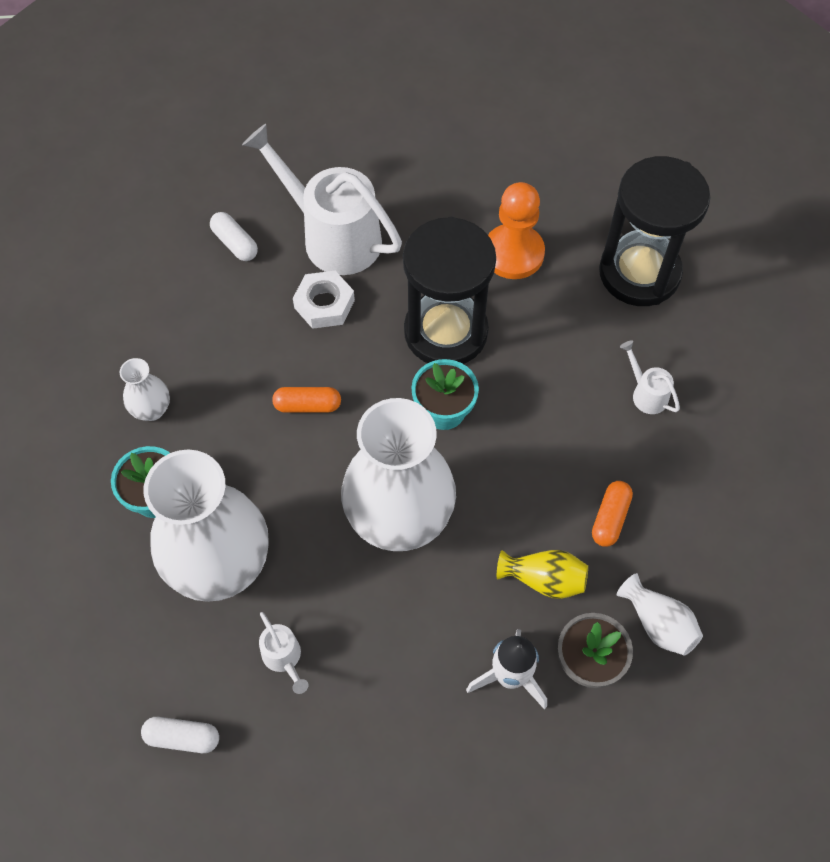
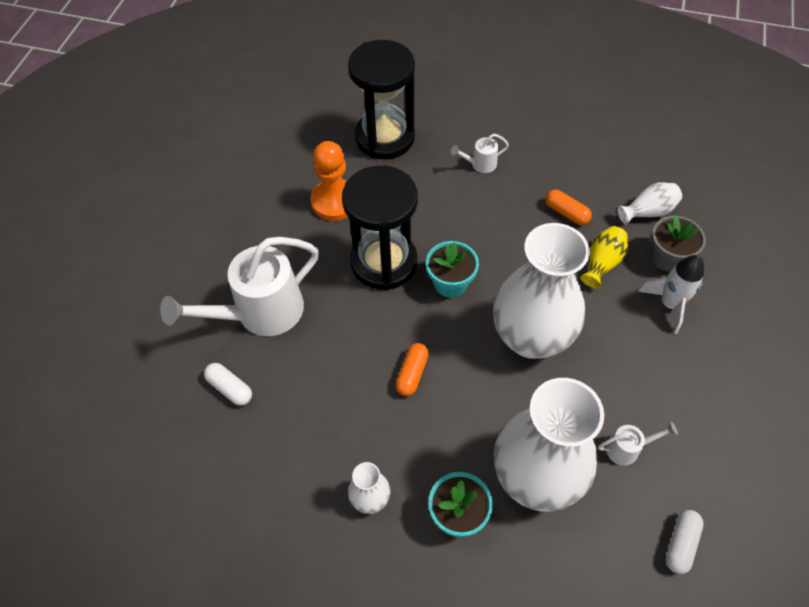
camera: 70 degrees left, 5 degrees down
(235, 243) = (230, 388): white capsule -> white capsule turned 60 degrees clockwise
(324, 304) = (323, 336): white nut -> none

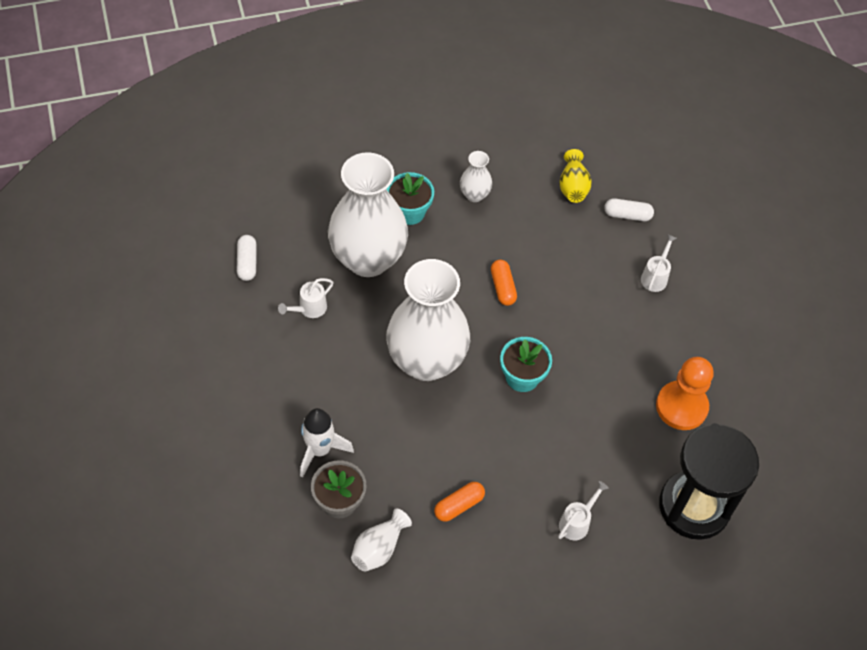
camera: 145 degrees right, 0 degrees up
(259, 313) = (655, 276): white watering can -> white watering can, size x0.43
(384, 262) = (592, 368): black hourglass -> none
(566, 213) = (459, 505): orange capsule -> orange capsule turned 45 degrees counterclockwise
(602, 263) = (398, 464): yellow vase -> yellow vase (573, 186)

